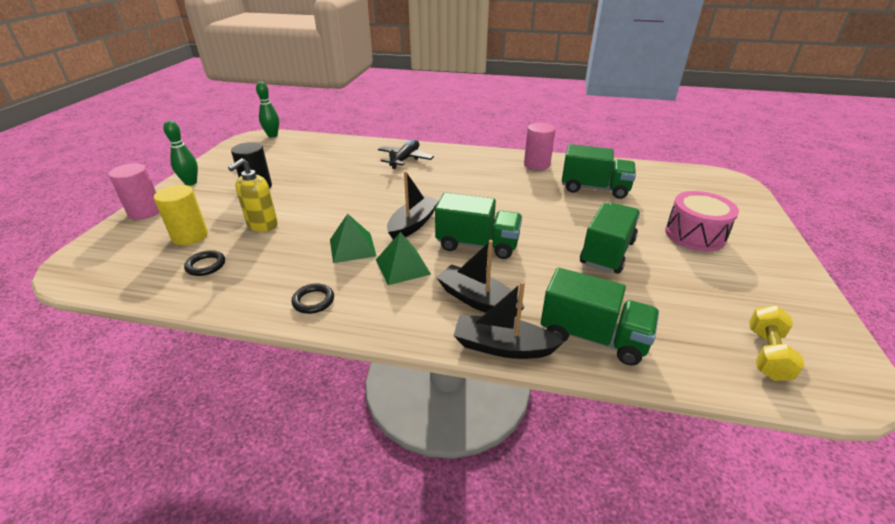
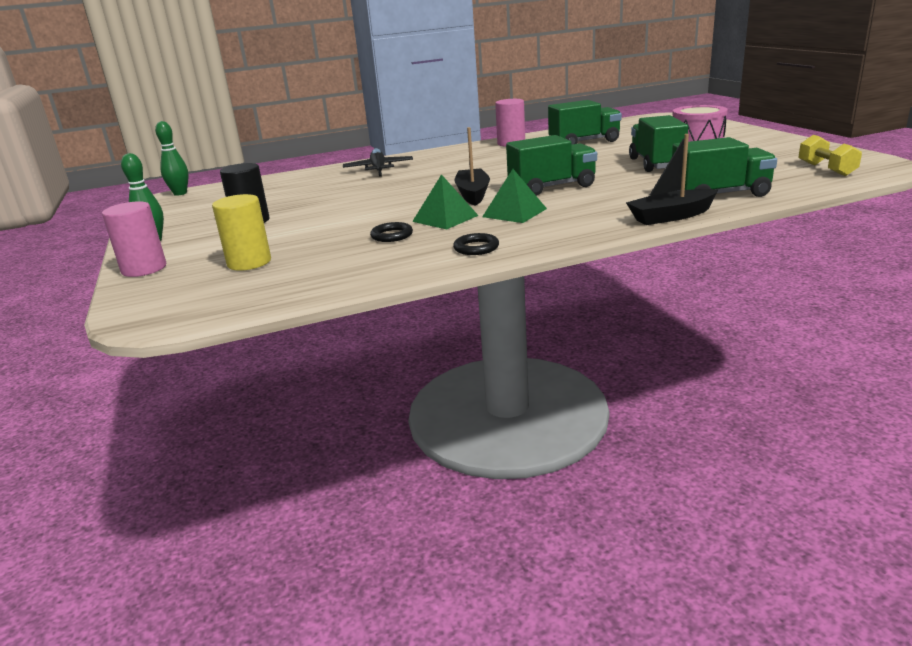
camera: 30 degrees left, 10 degrees down
(206, 265) = (316, 268): black ring -> black ring (392, 235)
(262, 225) = (319, 235): yellow soap dispenser -> none
(478, 300) = (610, 207): black boat -> none

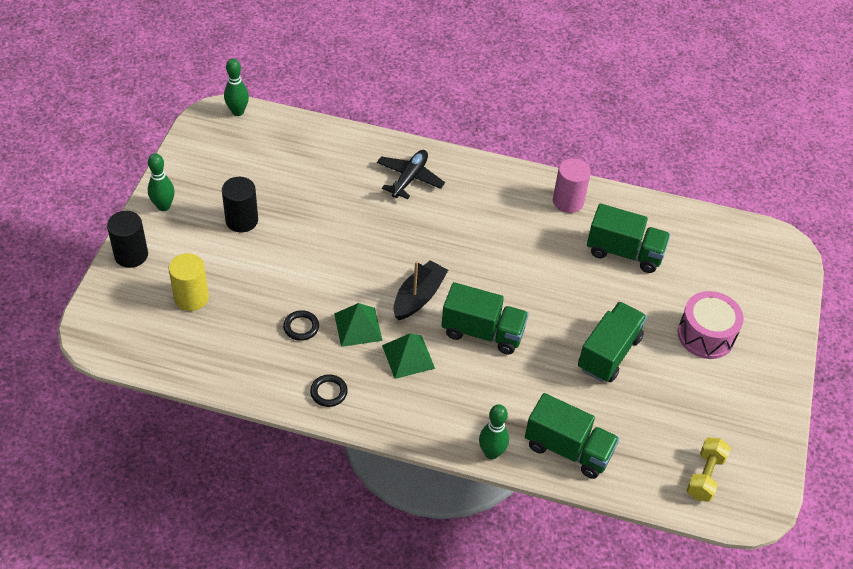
camera: 30 degrees right, 25 degrees up
(144, 269) = (131, 255): pink cylinder -> black cylinder
(671, 216) = (491, 453): black boat -> green bowling pin

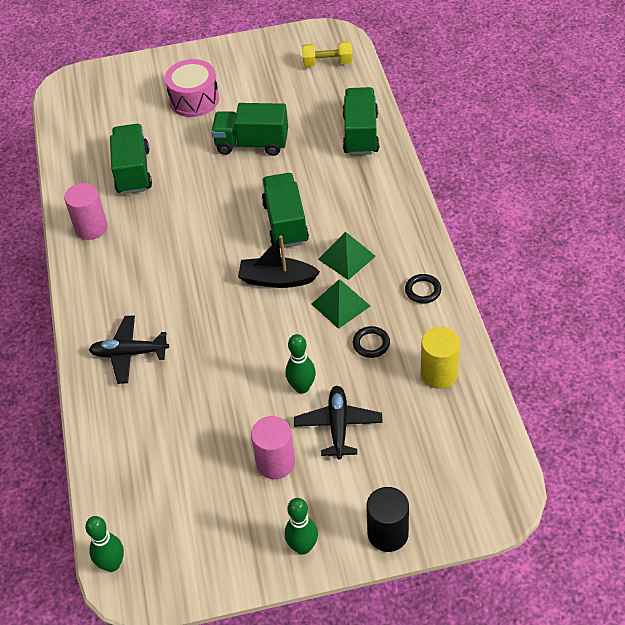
camera: 110 degrees left, 0 degrees up
(191, 298) = (401, 446): yellow cylinder -> yellow cylinder (439, 374)
(241, 269) = (338, 426): none -> black plane
(242, 220) = (275, 463): black cylinder -> pink cylinder
(491, 453) = (398, 171): green bowling pin -> green bowling pin (302, 387)

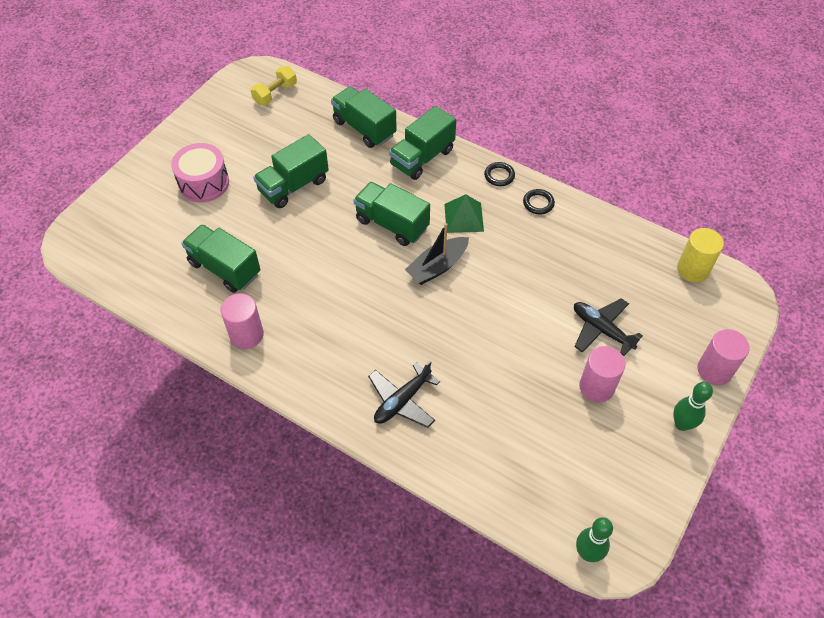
camera: 50 degrees left, 5 degrees up
(302, 387) = (548, 324): green bowling pin -> none
(340, 305) = (500, 251): green pyramid -> none
(371, 344) = (552, 261): black ring -> black ring (499, 176)
(376, 188) = (422, 158): none -> green truck
(388, 534) = (714, 370): black cylinder -> pink cylinder
(439, 374) = (614, 248): yellow cylinder -> yellow cylinder (692, 269)

